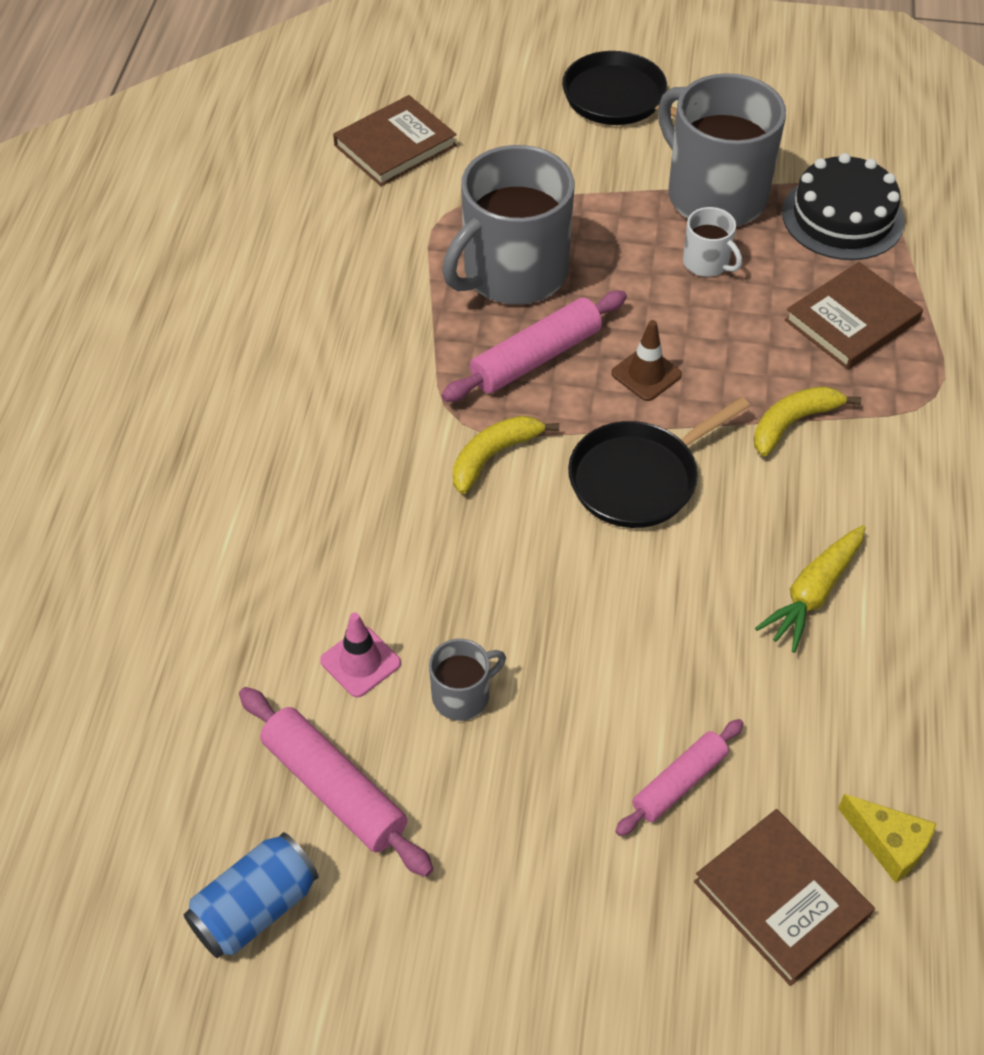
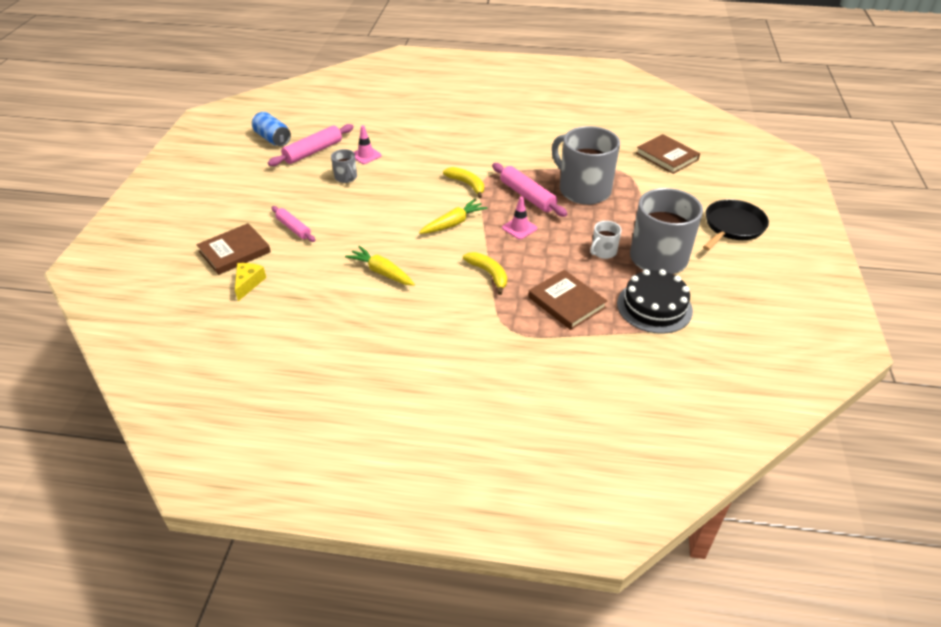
camera: 90 degrees right, 10 degrees down
(638, 478) = (453, 223): black pan -> yellow carrot
(646, 374) = (519, 228): brown traffic cone -> pink traffic cone
(888, 843) = (248, 283): yellow cheese -> yellow cheese turned 150 degrees clockwise

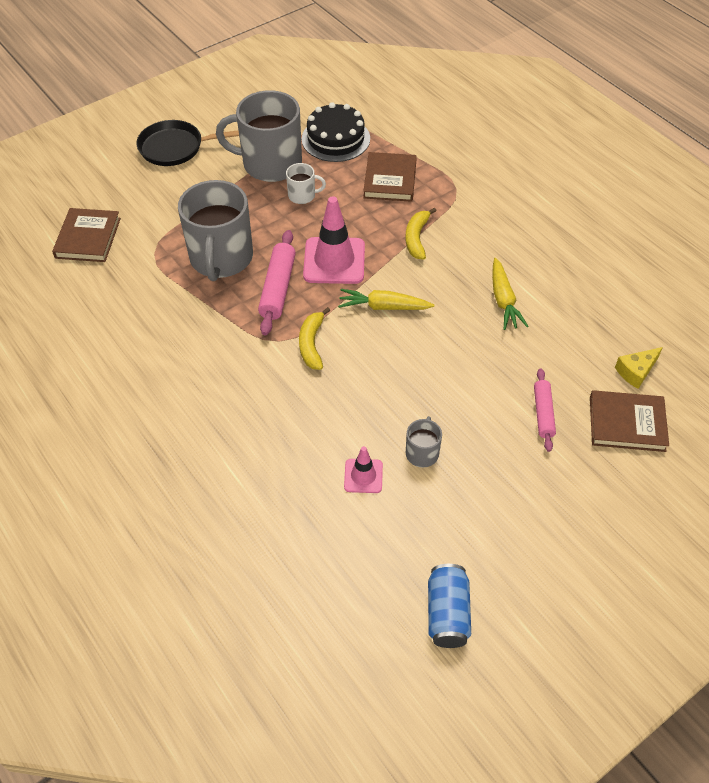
camera: 135 degrees left, 10 degrees up
(313, 151) = (418, 536): pink rolling pin -> none
(519, 228) = (334, 261): pink traffic cone -> pink traffic cone, size x1.89

